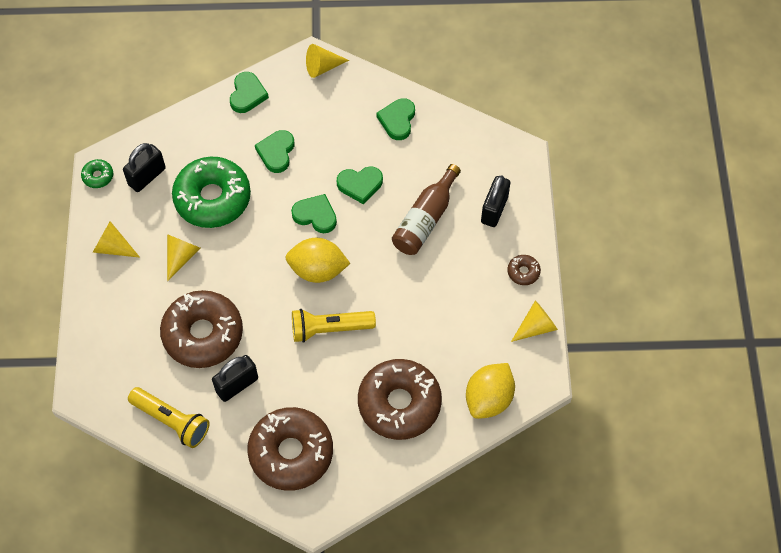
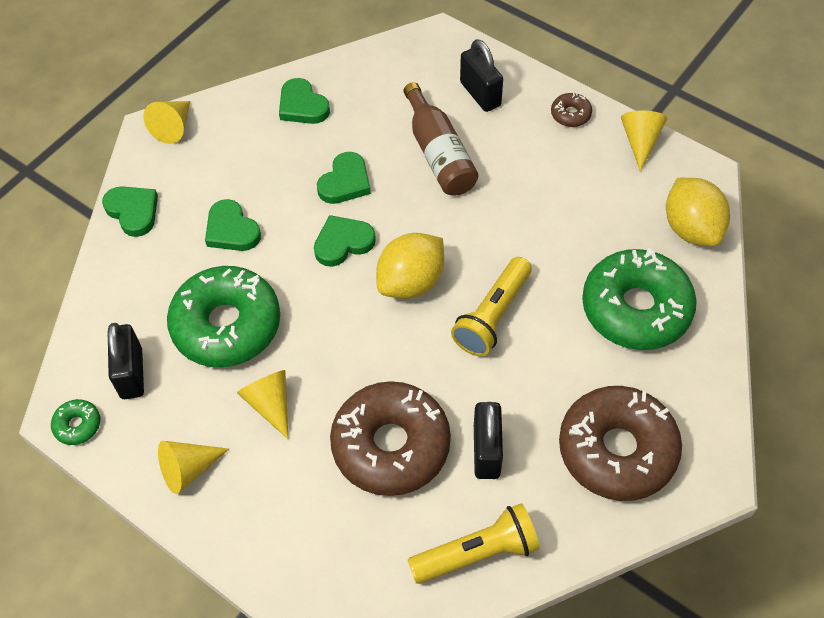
camera: 50 degrees left, 5 degrees down
(399, 403) = (636, 308): brown donut -> green donut

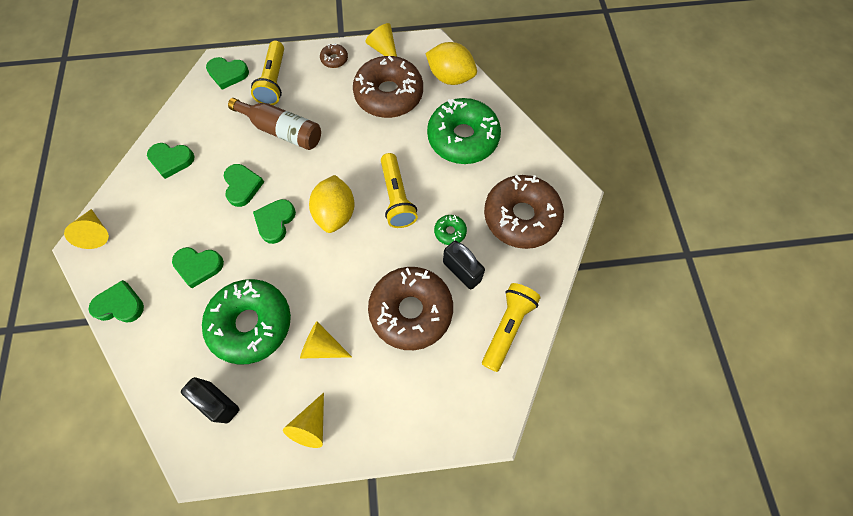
camera: 45 degrees left, 10 degrees up
(77, 425) = (214, 463): green donut -> green donut (450, 232)
(439, 54) = (228, 74): none -> green heart
(480, 94) = (274, 81): black padlock -> yellow flashlight
(595, 197) = (389, 95): none -> brown donut

